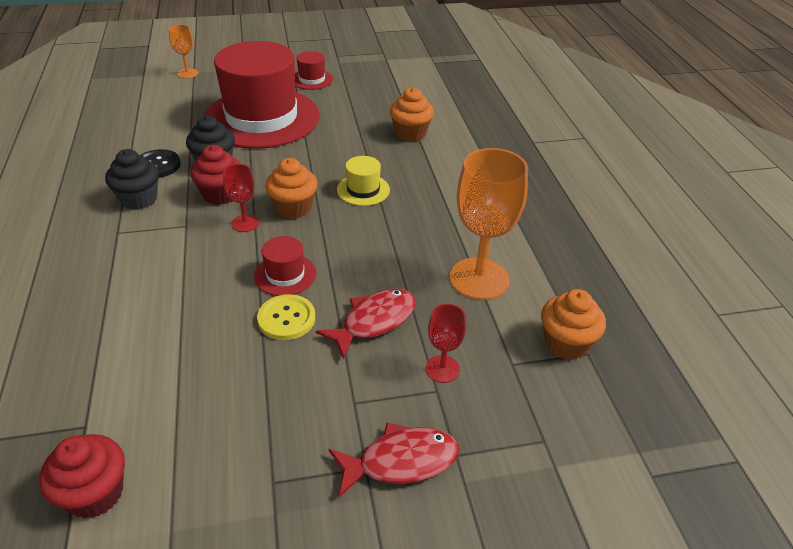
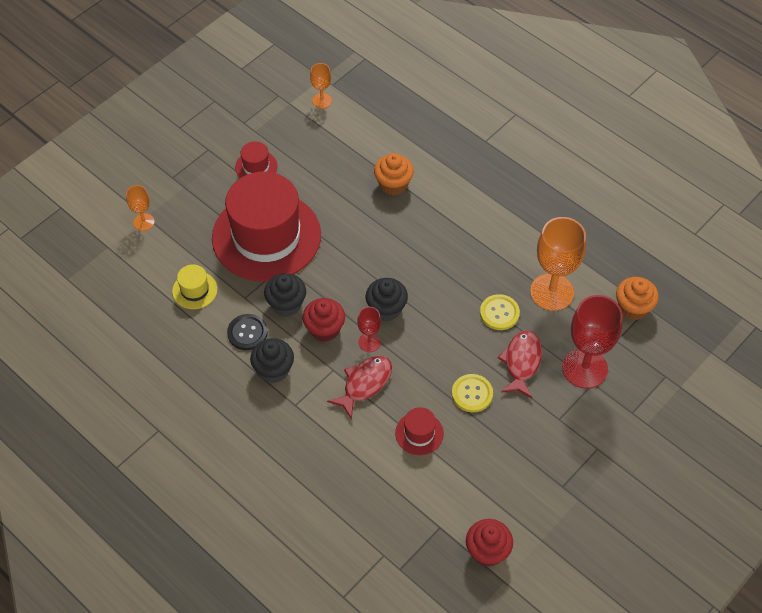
camera: 35 degrees left, 15 degrees up
(285, 275) = (438, 364): red hat -> red hat (419, 433)
(293, 208) = (386, 309): orange cupcake -> black cupcake
(363, 190) = (415, 263): yellow hat -> yellow hat (194, 290)
(400, 267) = (499, 313): none -> yellow button
(401, 461) = (610, 434): red fish -> red fish (365, 384)
(414, 67) = (322, 101): none -> orange goblet
(442, 369) = (584, 368): red goblet -> red goblet, size x2.00

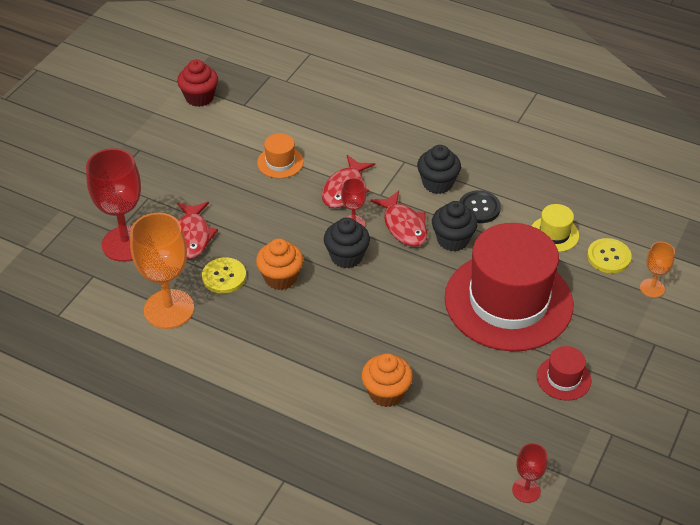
camera: 165 degrees right, 10 degrees down
(322, 101) = (526, 490): orange goblet -> red goblet
(324, 329) = (403, 226): red cupcake -> red fish
(419, 433) = (280, 162): red hat -> orange hat
(472, 394) = (237, 201): yellow button -> yellow button (608, 257)
(633, 308) = (75, 311): orange cupcake -> orange cupcake (280, 278)

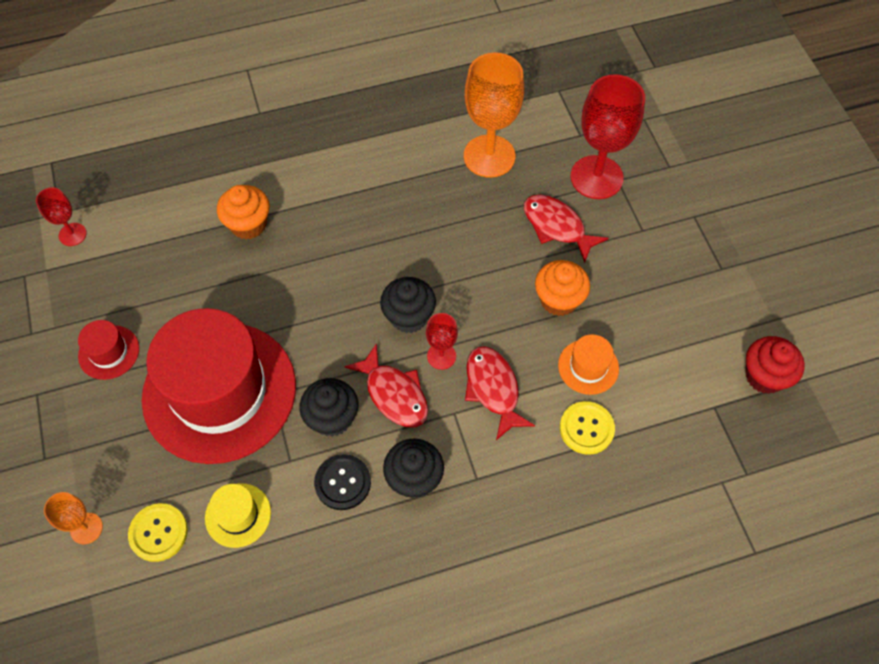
camera: 135 degrees right, 15 degrees up
(224, 276) = (484, 214): yellow button -> yellow button (586, 428)
(280, 278) = (439, 250): orange cupcake -> orange cupcake (558, 300)
(403, 226) = (394, 394): red fish -> red fish turned 150 degrees counterclockwise

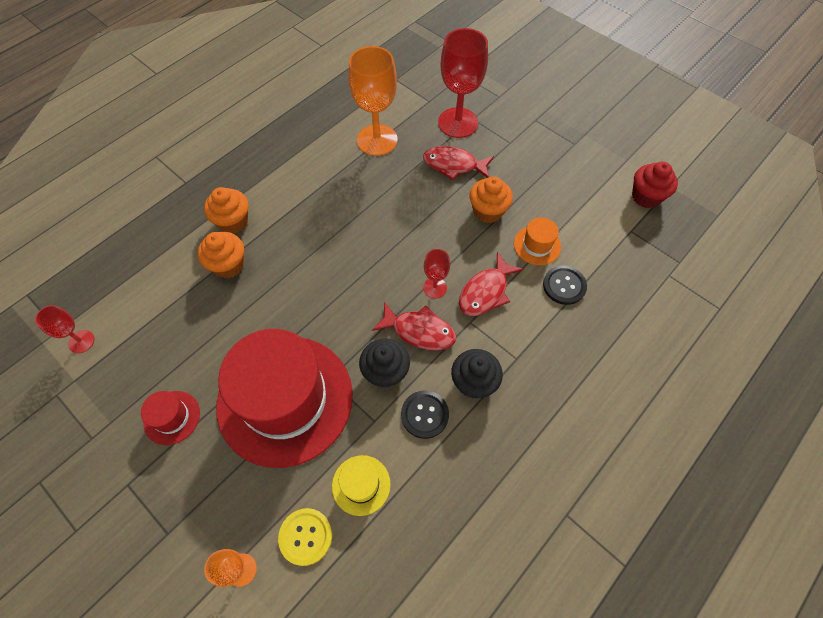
camera: 30 degrees left, 0 degrees up
(281, 179) = (233, 222): none -> orange cupcake
(409, 316) = (393, 272): black cupcake -> none
(493, 389) = (485, 292): red fish -> red fish turned 90 degrees counterclockwise
(586, 428) = (564, 286): yellow button -> black button

